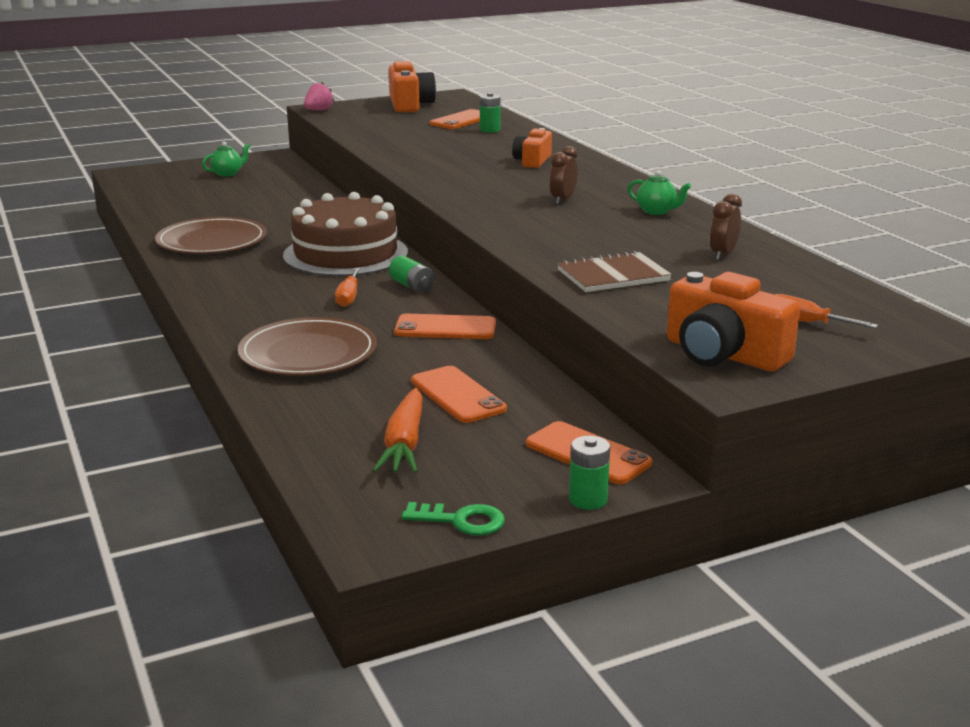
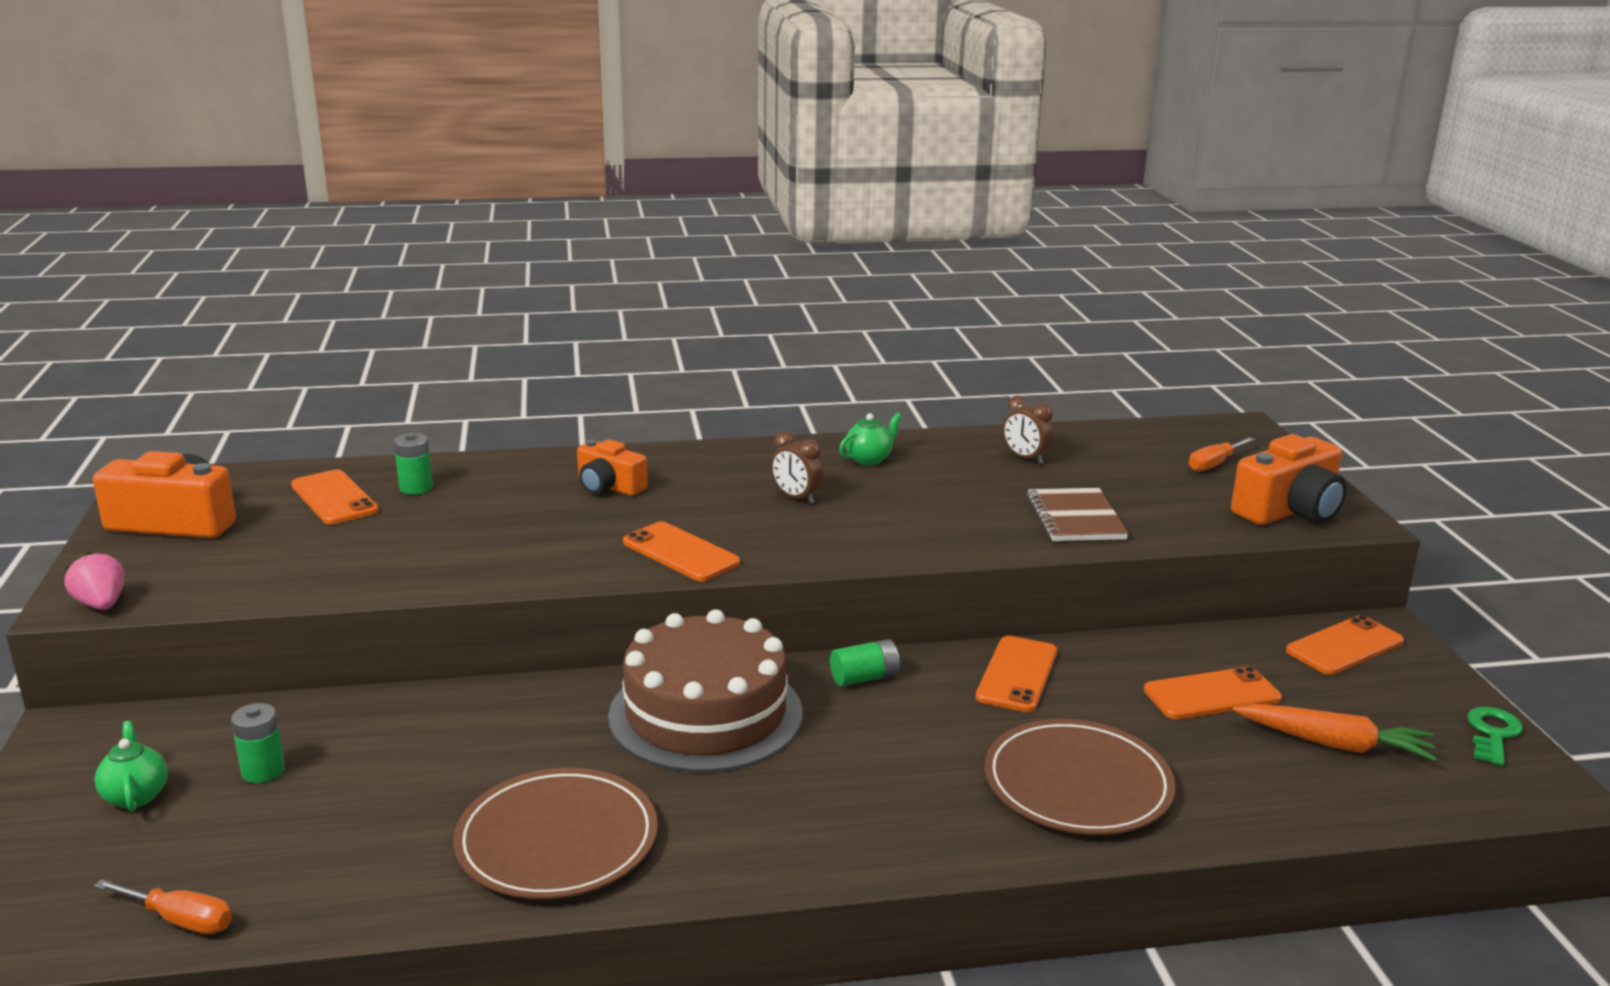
camera: 75 degrees left, 0 degrees up
(348, 297) = (886, 731): orange screwdriver -> orange screwdriver (180, 920)
(451, 184) = (680, 553): none -> orange phone
(588, 500) = (1436, 663): green battery -> green battery (263, 771)

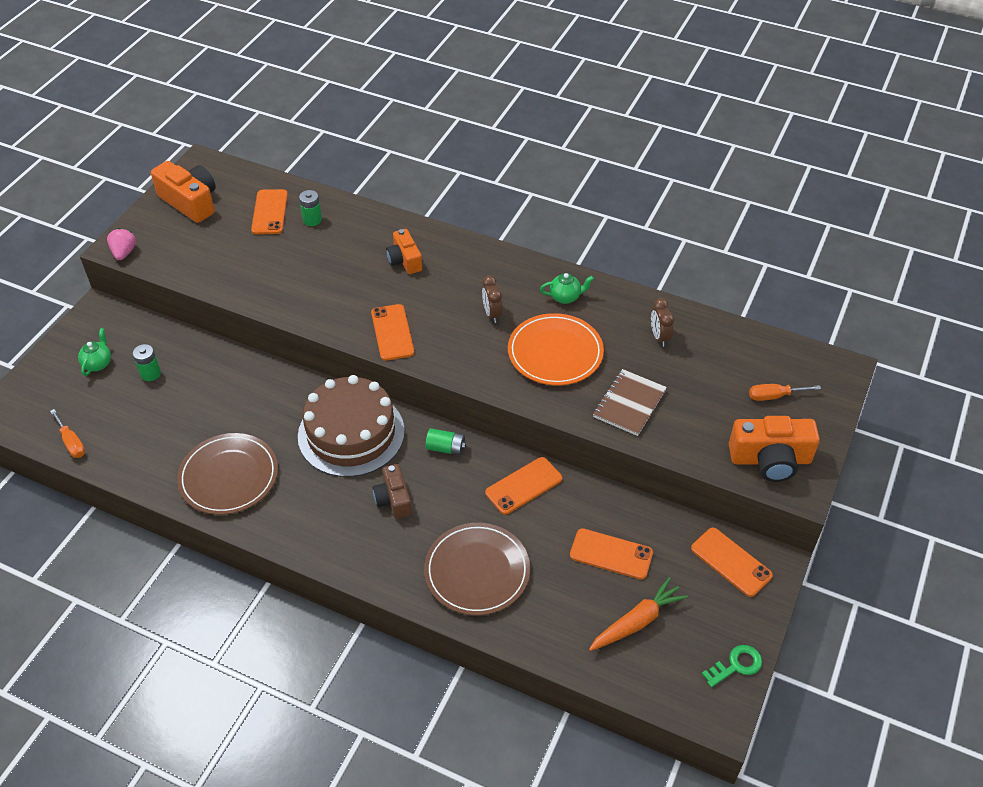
camera: 35 degrees right, 25 degrees up
(860, 758) = (393, 499): none -> brown camera
(924, 505) = (555, 352): none -> orange plate
(1334, 744) = (637, 621): orange carrot -> orange carrot turned 90 degrees counterclockwise
(1344, 646) = (731, 562): orange phone -> orange phone turned 45 degrees clockwise

